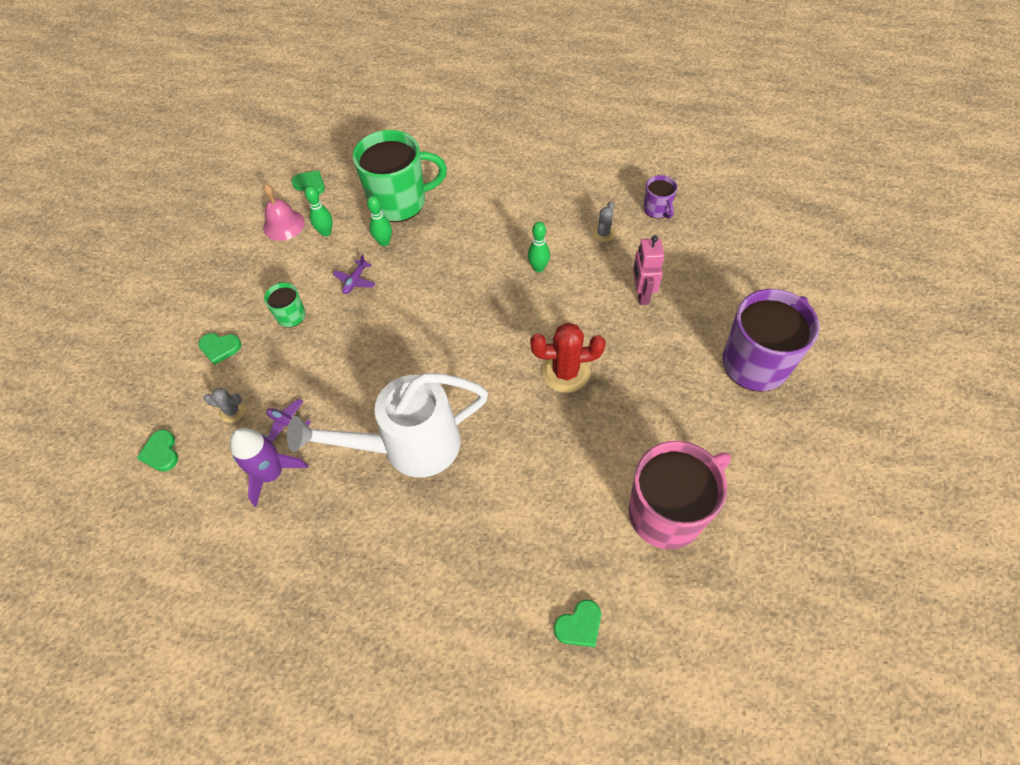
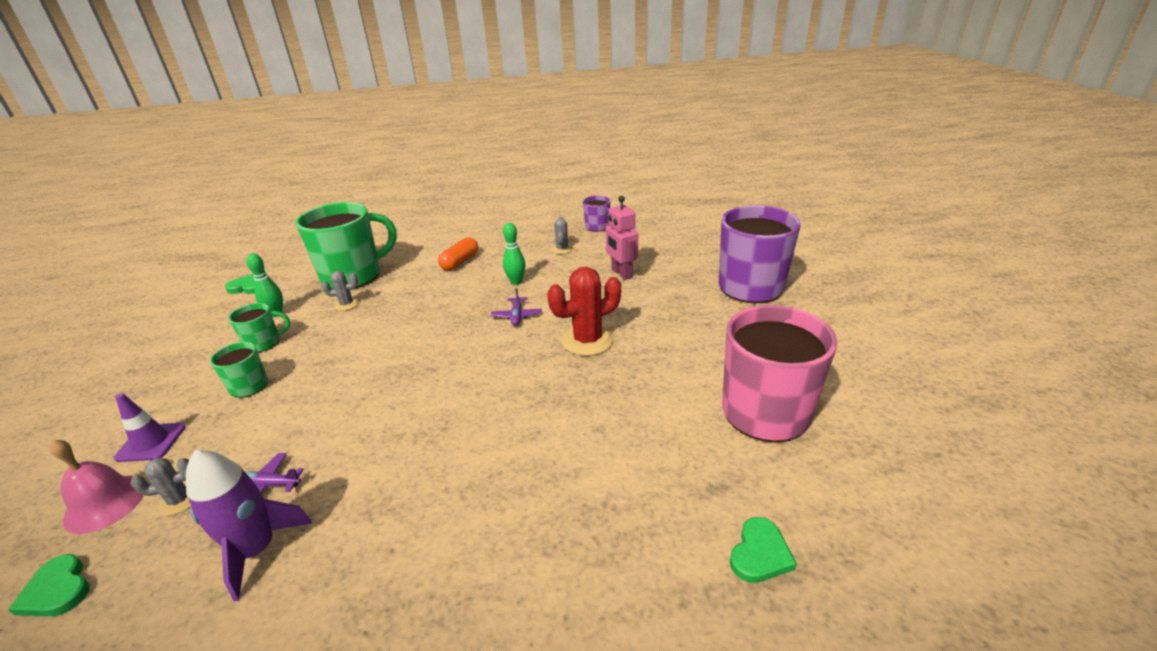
camera: 25 degrees left, 25 degrees down
(220, 348) = (151, 442): green heart -> purple traffic cone
(283, 225) = (222, 320): pink bell -> pink bell (105, 503)
(310, 268) = (264, 343): none -> green mug
(355, 281) = (323, 339): purple plane -> purple plane (517, 316)
(384, 242) = (347, 304): green bowling pin -> grey cactus
(410, 446) = (446, 453): white watering can -> none
(499, 217) = (460, 262): none -> orange capsule

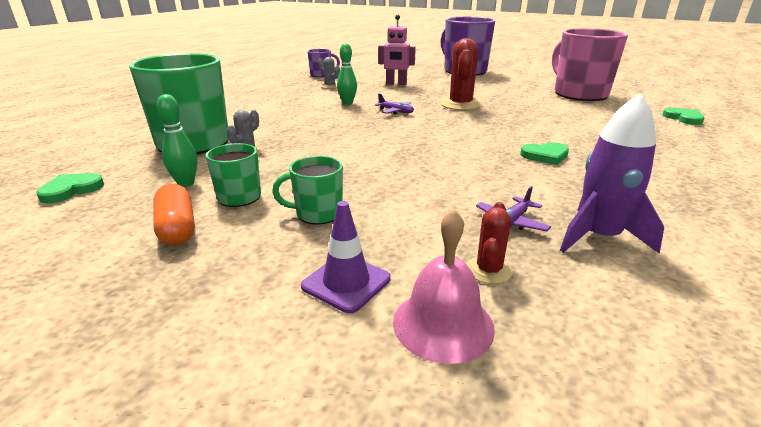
camera: 55 degrees left, 5 degrees down
(57, 590) = (590, 367): green heart -> green heart (545, 156)
(180, 500) = (488, 270): grey cactus -> red cactus
(460, 262) = (274, 109): orange capsule -> orange capsule (177, 228)

